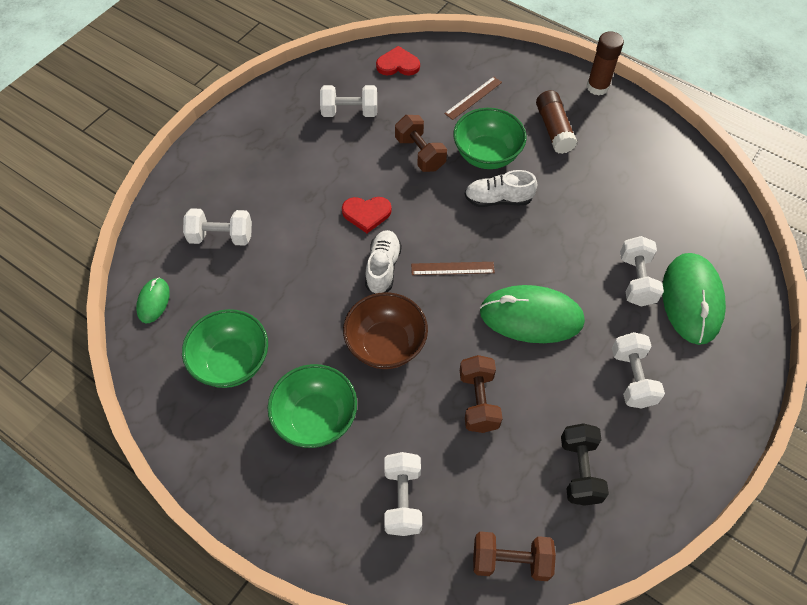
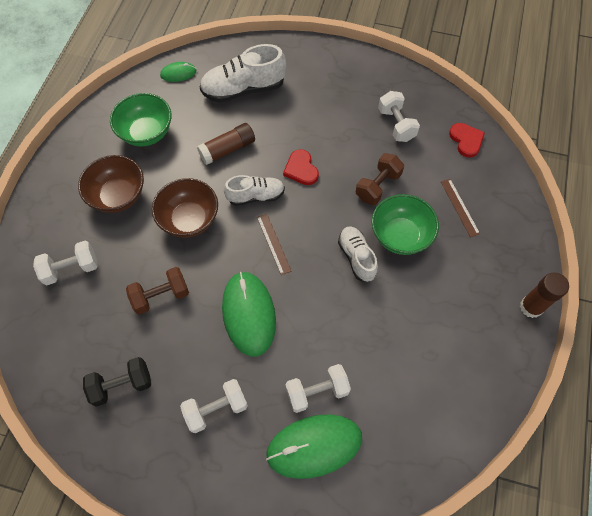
camera: 70 degrees right, 5 degrees up
(221, 237) = (243, 89): white dumbbell -> white shoe
(316, 418) = (118, 196): green bowl -> brown bowl
(473, 98) = (459, 207): brown ruler -> brown ruler turned 45 degrees clockwise
(510, 561) = (40, 353): brown dumbbell -> none
(554, 129) = (457, 281): brown glue stick -> brown glue stick (227, 149)

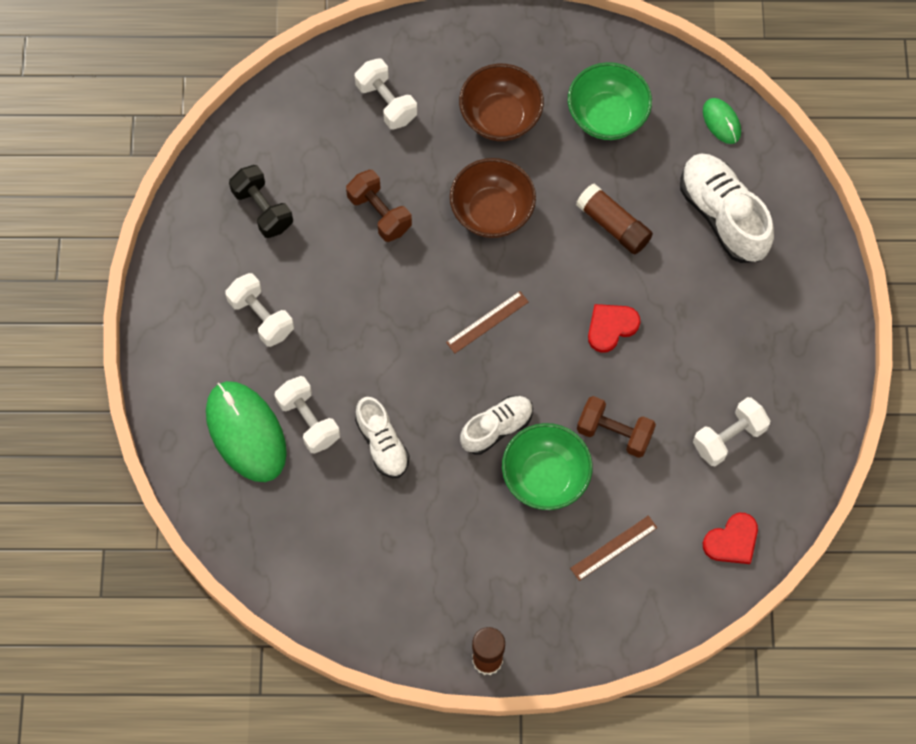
camera: 75 degrees right, 5 degrees up
(249, 314) = (383, 319): green mouse -> none
(255, 196) = (551, 281): white shoe -> white shoe (382, 444)

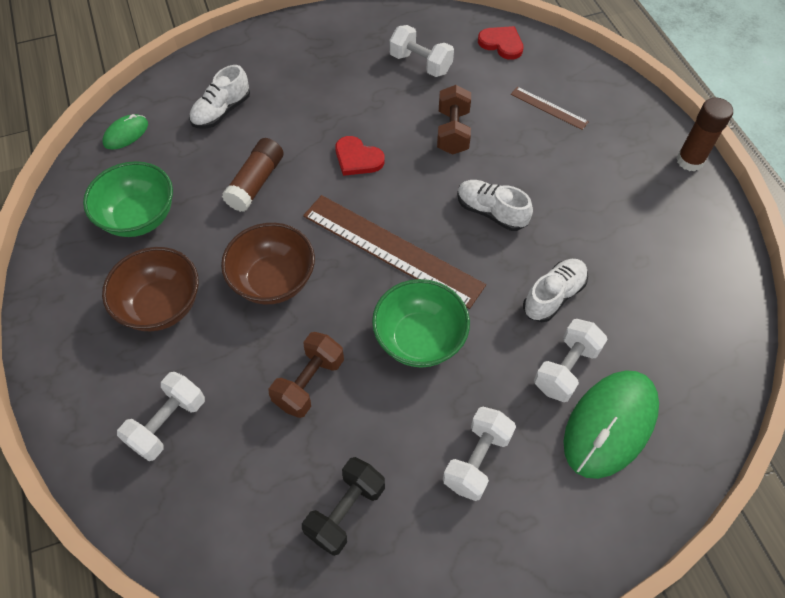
camera: 110 degrees left, 10 degrees down
(487, 322) = (392, 249): brown ruler -> brown ruler, size x2.13
(545, 477) = (516, 166): green bowl -> green bowl (419, 339)
(723, 216) = (221, 111): white shoe -> white shoe, size x0.62

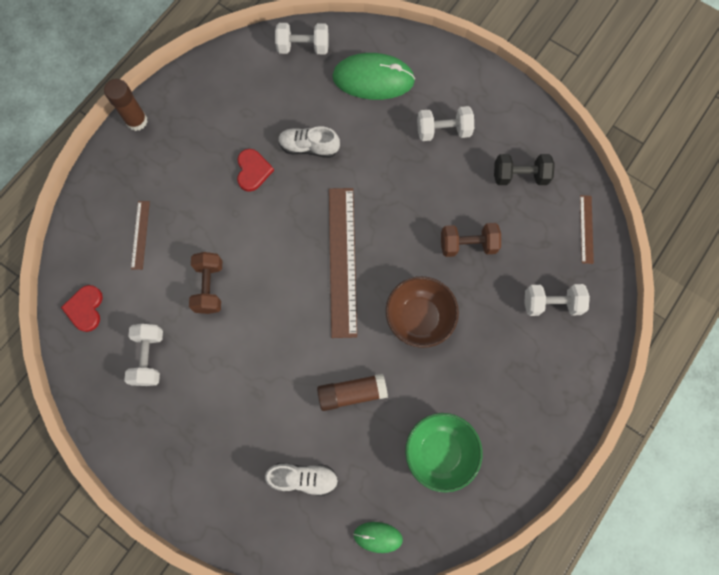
camera: 125 degrees left, 15 degrees up
(161, 306) = (489, 374): brown bowl -> none
(212, 541) = (586, 229): none -> brown ruler
(357, 158) = (280, 337): red heart -> red heart (253, 171)
(419, 339) = (394, 203): green bowl -> none
(453, 132) = (209, 287): brown dumbbell -> brown dumbbell turned 60 degrees counterclockwise
(491, 212) = (268, 218): white shoe -> none
(565, 368) = (355, 116): white dumbbell -> white dumbbell (303, 47)

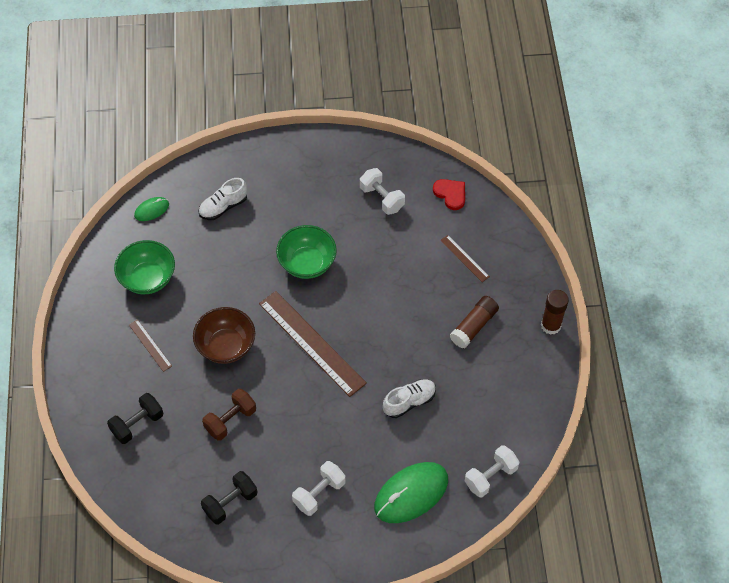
camera: 140 degrees right, 15 degrees down
(209, 287) = (385, 262): brown dumbbell -> none
(253, 171) = (433, 355): red heart -> none
(279, 344) = (307, 263): none -> green bowl
(352, 393) = (233, 270): brown glue stick -> brown glue stick (474, 326)
(551, 303) = (137, 424): white dumbbell -> black dumbbell
(586, 229) = (148, 499): brown ruler -> brown ruler (150, 345)

